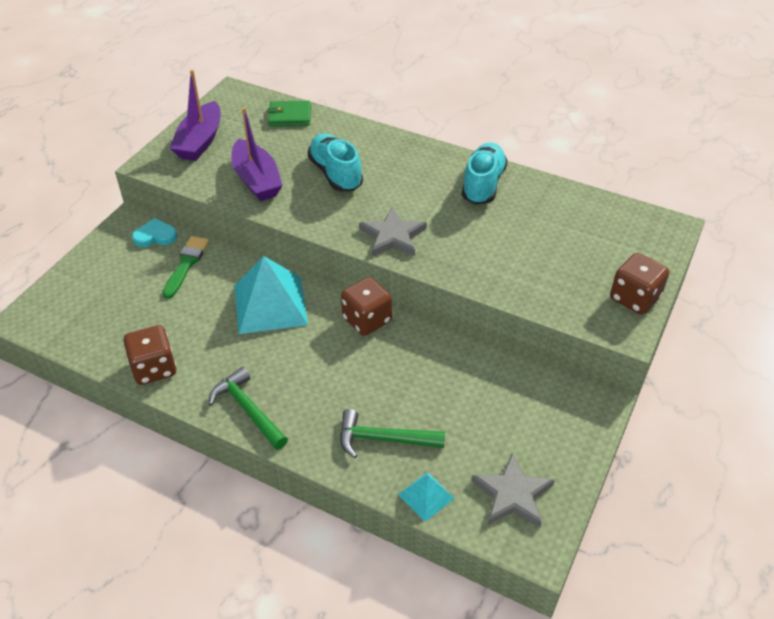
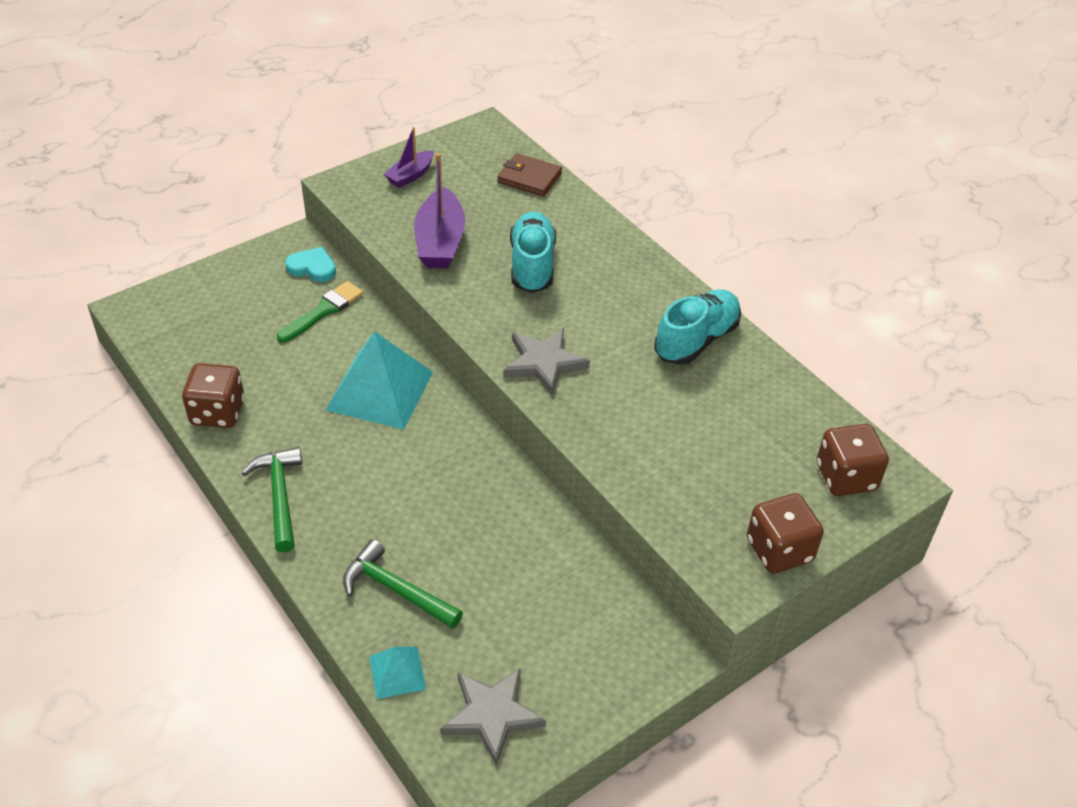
camera: 25 degrees right, 0 degrees up
(200, 141) = (410, 175): purple boat -> purple boat, size x0.58
(290, 116) = (529, 178): green wallet -> brown wallet
(367, 320) = (471, 450): brown dice -> brown dice (846, 477)

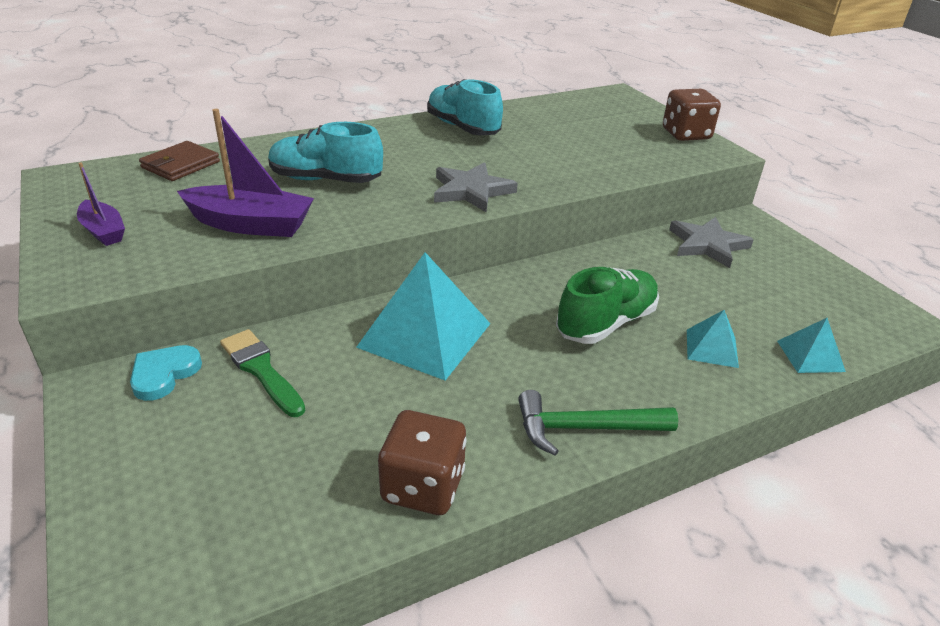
camera: 80 degrees left, 10 degrees down
(396, 590) = (711, 348): green hammer -> turquoise pyramid
(420, 510) = (606, 323): none -> green shoe
(492, 715) = (834, 307): grey star -> grey star (707, 245)
(846, 477) = (615, 105): brown dice -> none

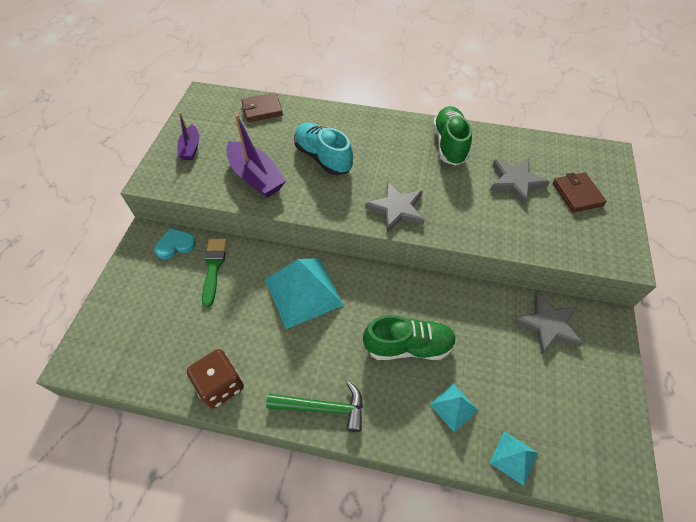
camera: 40 degrees right, 20 degrees up
(463, 128) = (449, 144): turquoise shoe -> green shoe
(563, 133) = (515, 181): none -> grey star
(584, 428) = (323, 408): green hammer -> green hammer turned 150 degrees clockwise
(627, 125) = (577, 194): none -> brown wallet
(686, 134) = (616, 226): brown dice -> none

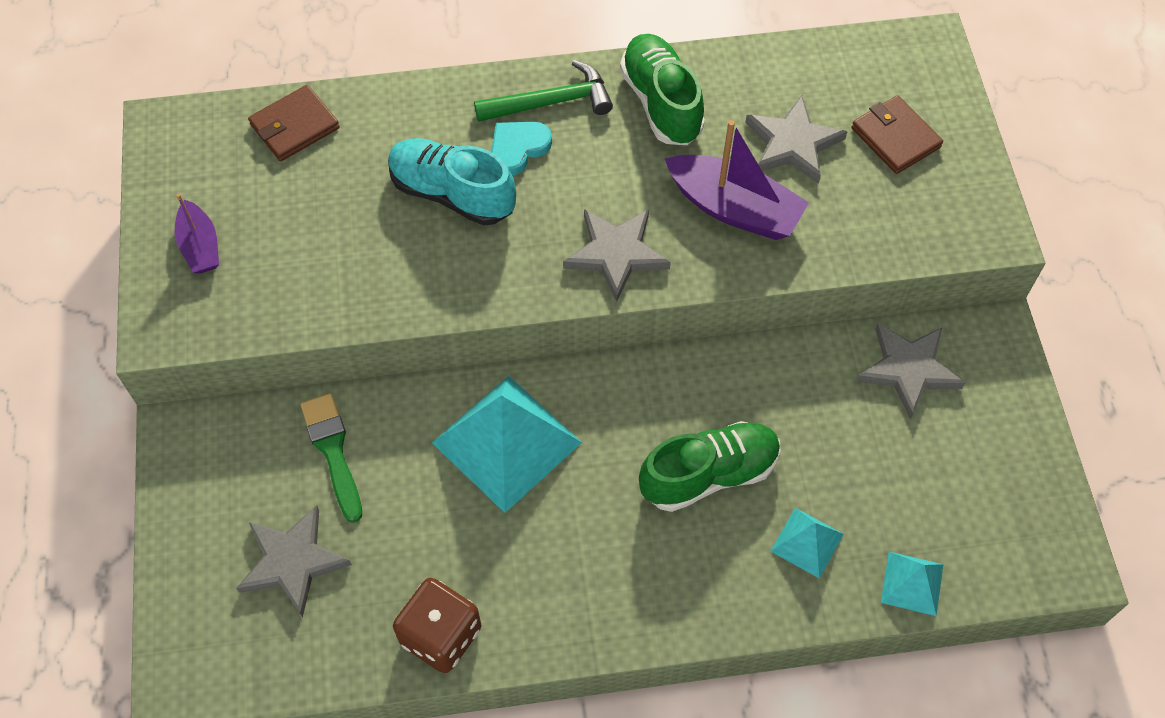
camera: 20 degrees left, 5 degrees up
(165, 317) = (292, 562): none -> grey star
(175, 245) = (243, 433): turquoise heart -> turquoise heart (518, 148)
(256, 177) = (350, 268): purple boat -> purple boat (734, 209)
(323, 408) = (615, 612): green hammer -> green hammer (551, 102)

